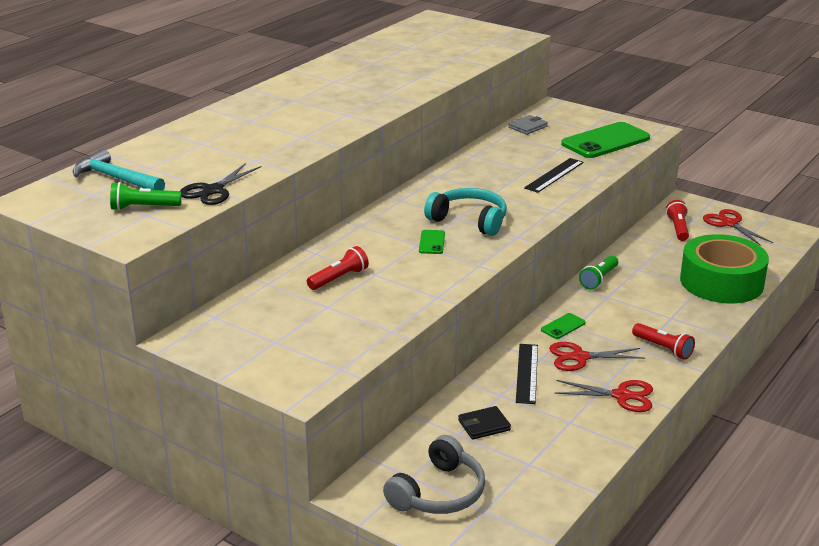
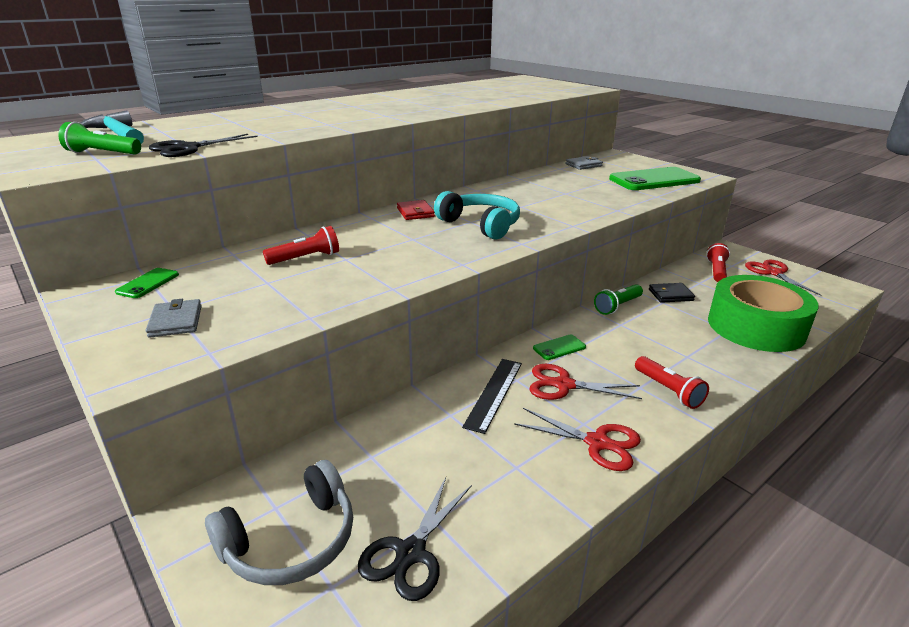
camera: 15 degrees right, 0 degrees up
(288, 350) = (175, 321): none -> grey wallet
(398, 214) = (415, 212): none -> red wallet
(432, 242) = (428, 238): green phone -> green phone (148, 283)
(484, 425) = (408, 451): black wallet -> black wallet (670, 295)
(524, 484) = (410, 553): none -> black scissors
(554, 175) = (590, 199): black ruler -> none

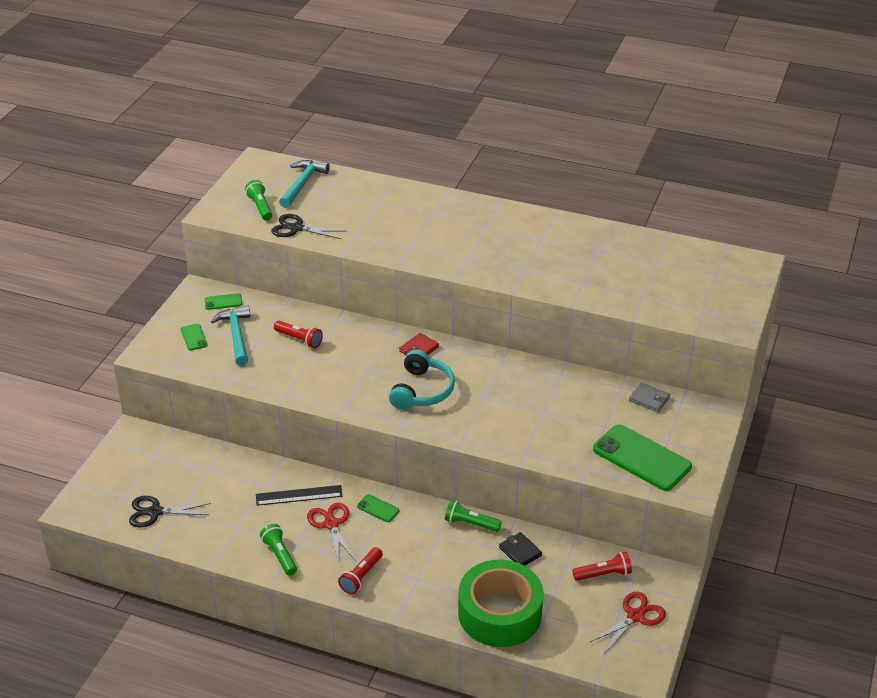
camera: 60 degrees right, 10 degrees up
(175, 321) = (194, 337): grey wallet -> green phone
(230, 291) = (236, 336): none -> turquoise hammer
(291, 541) = (139, 471): grey headphones -> none
(597, 443) = (280, 555): red scissors -> green flashlight

